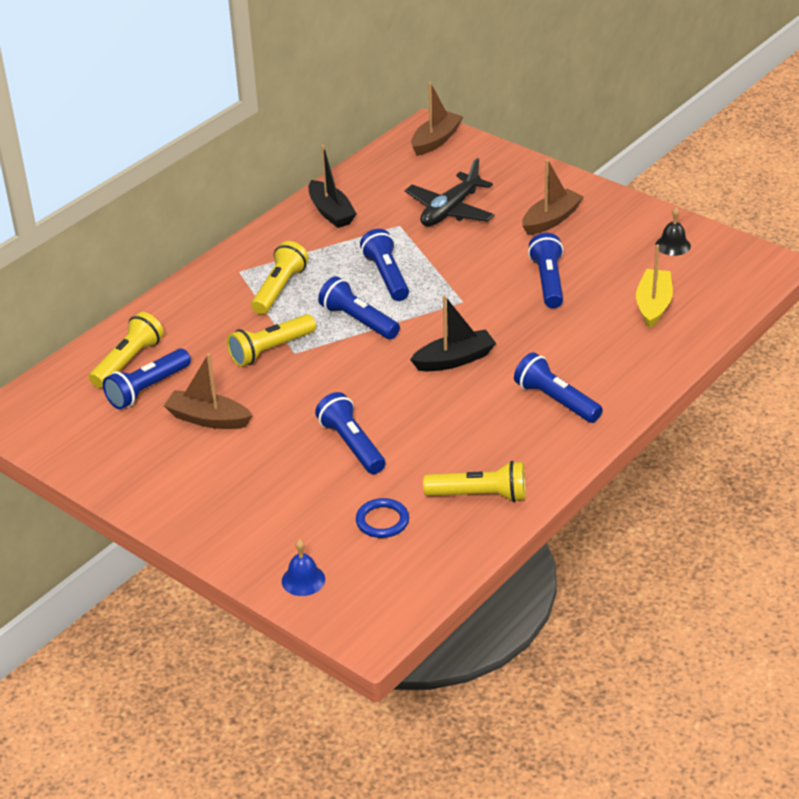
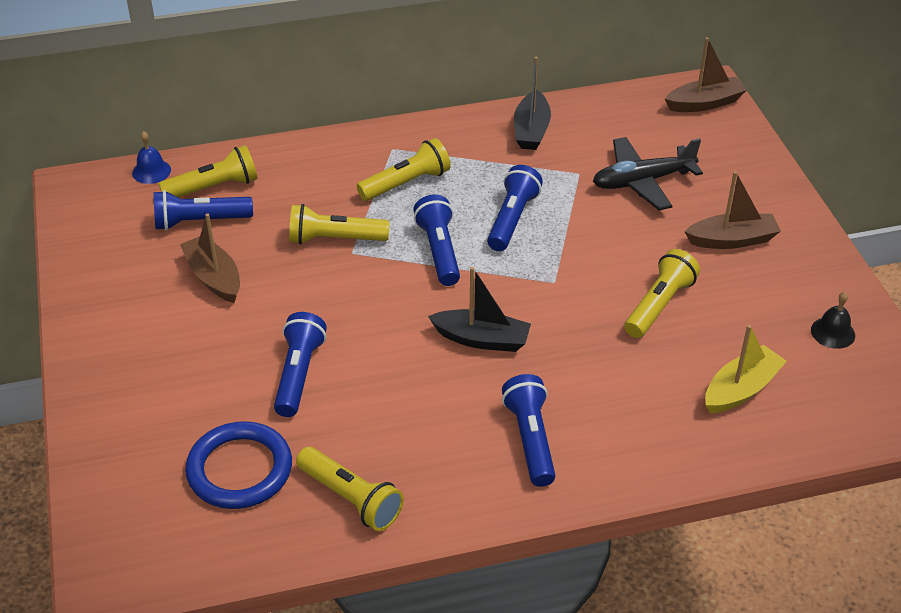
camera: 35 degrees right, 5 degrees up
(303, 580) = (112, 486): blue bell -> blue bell (151, 171)
(382, 521) = (240, 469): blue ring -> blue ring, size x1.73
(548, 282) = (659, 305): blue flashlight -> yellow flashlight

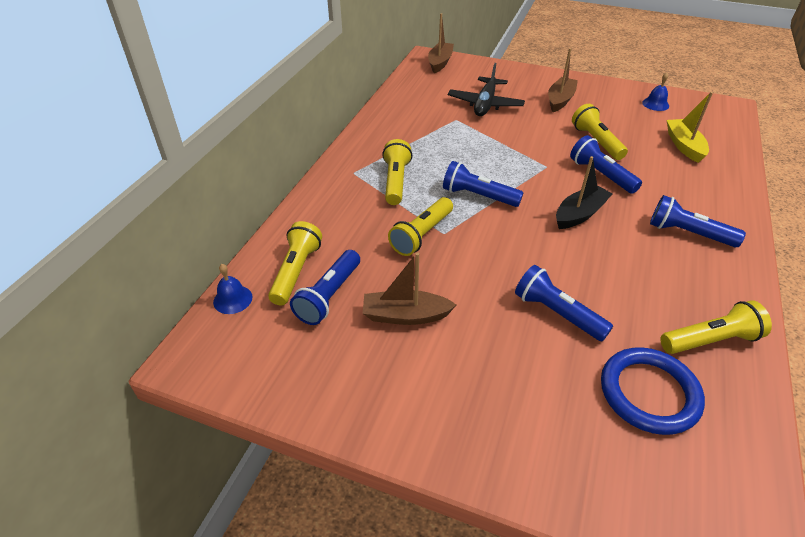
camera: 55 degrees left, 0 degrees up
(512, 219) = (474, 157): blue flashlight -> blue flashlight (601, 175)
(531, 130) = (398, 118): black boat -> none
(833, 332) = (655, 104): black bell -> blue bell

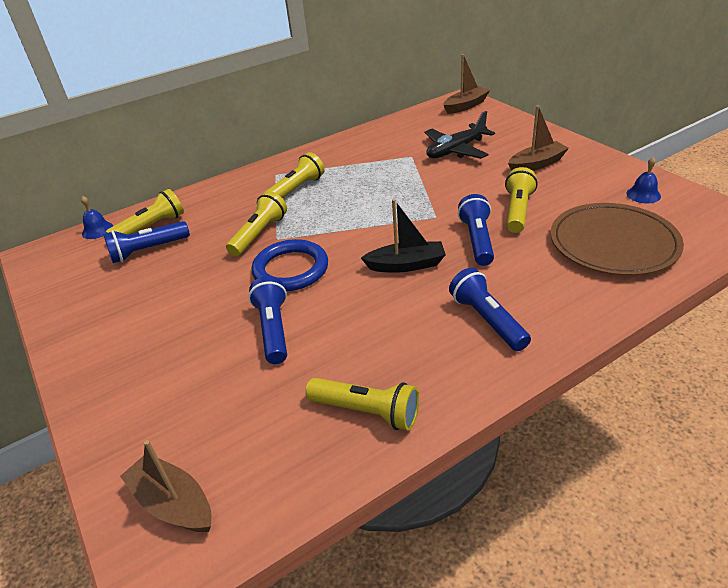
camera: 40 degrees right, 5 degrees down
(405, 315) = (173, 283): brown boat -> brown boat (173, 503)
(421, 235) = (259, 234): yellow flashlight -> yellow flashlight turned 135 degrees clockwise
(478, 196) = (342, 221): blue flashlight -> none
(649, 393) = (254, 419): blue ring -> blue ring (291, 269)
(684, 146) = (613, 243): yellow boat -> brown plate

